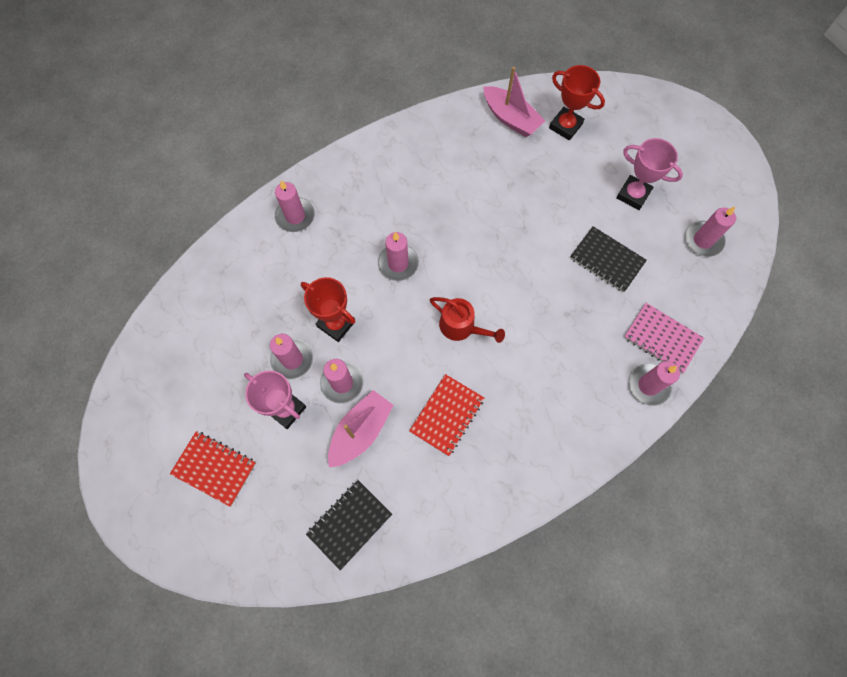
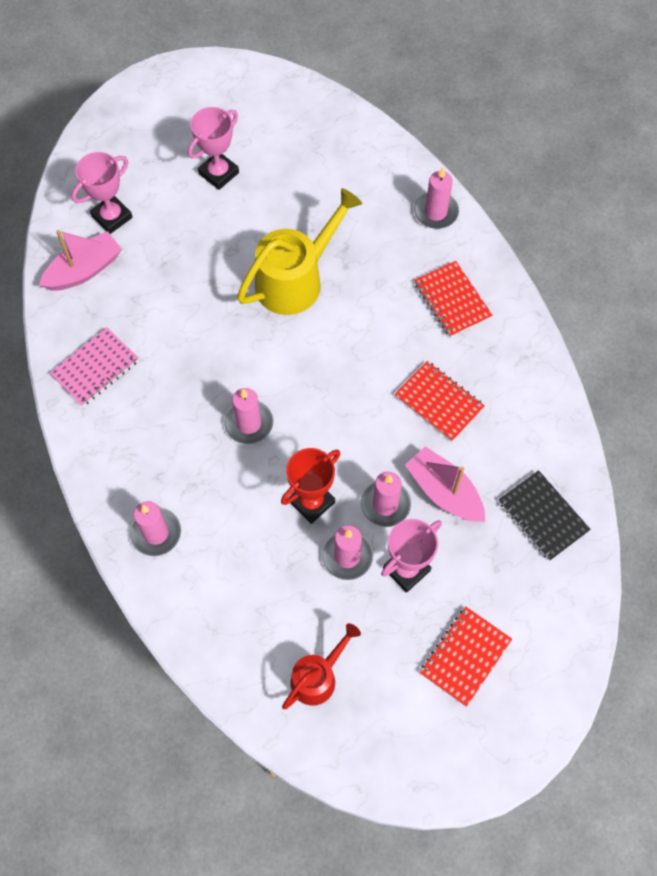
camera: 80 degrees left, 5 degrees down
(461, 327) = (341, 370): red watering can -> red watering can (318, 677)
(542, 275) = (296, 279): none -> yellow watering can
(555, 413) = (452, 300): none -> red notebook
(565, 126) = (112, 217): red trophy -> pink trophy
(607, 260) = (291, 216): black notebook -> none
(662, 338) = (389, 188): pink notebook -> pink notebook (95, 368)
(703, 240) = (288, 126): pink candle -> none

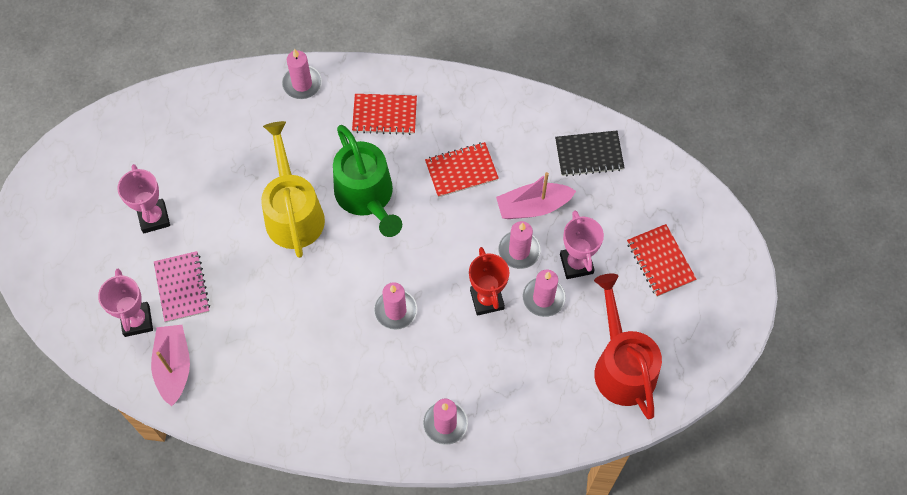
camera: 60 degrees left, 0 degrees up
(95, 368) = (273, 401): pink notebook -> pink notebook (182, 287)
(318, 677) = (621, 365): red watering can -> red watering can, size x1.71
(353, 333) = (367, 197): none -> green watering can

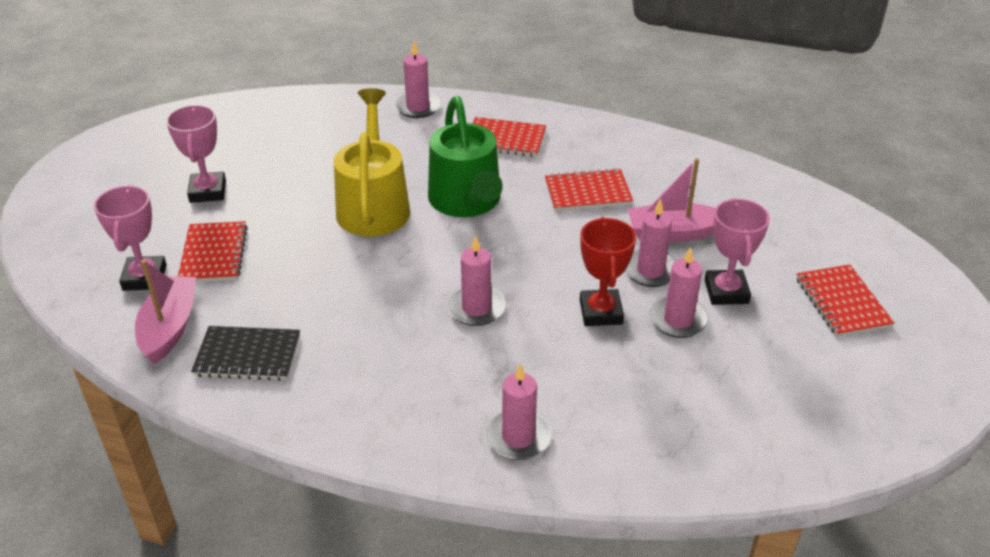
camera: 10 degrees right, 25 degrees down
(182, 287) = (213, 254): pink notebook -> red notebook
(589, 154) = (749, 196): black notebook -> black notebook (247, 355)
(621, 365) = (785, 405): red watering can -> none

